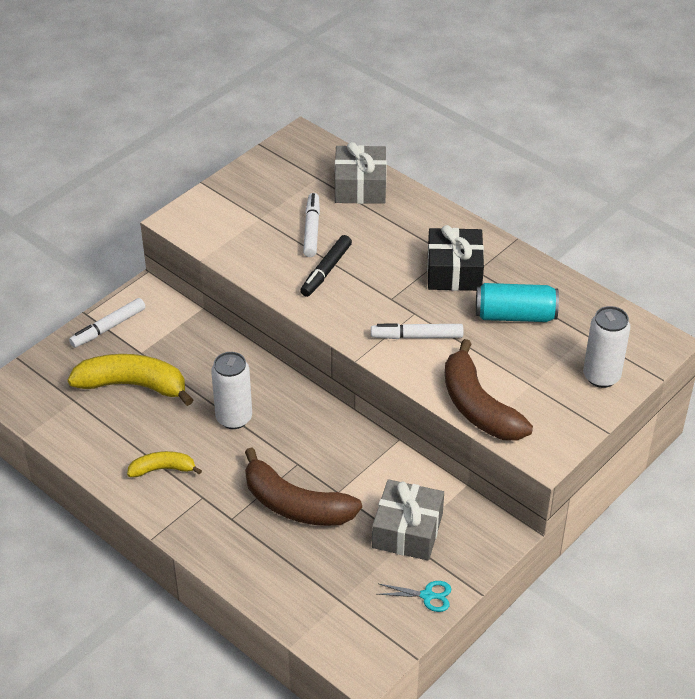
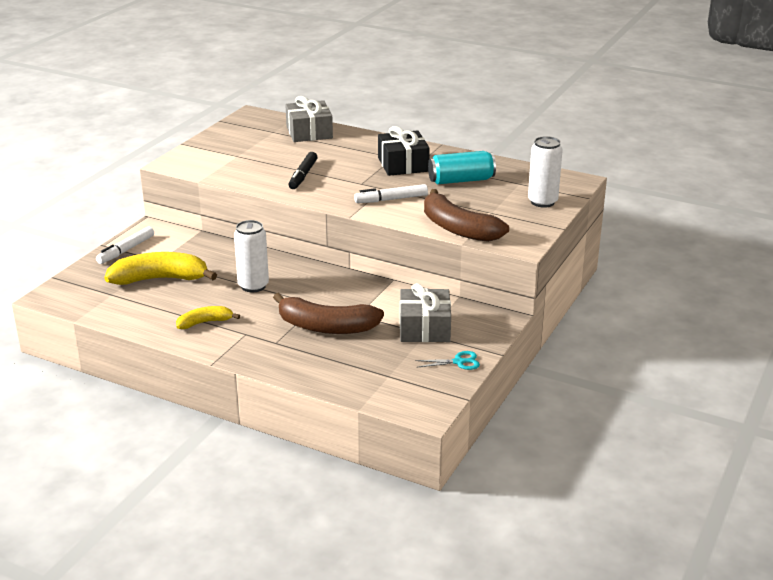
camera: 15 degrees left, 15 degrees down
(312, 230) = (281, 157): white marker -> none

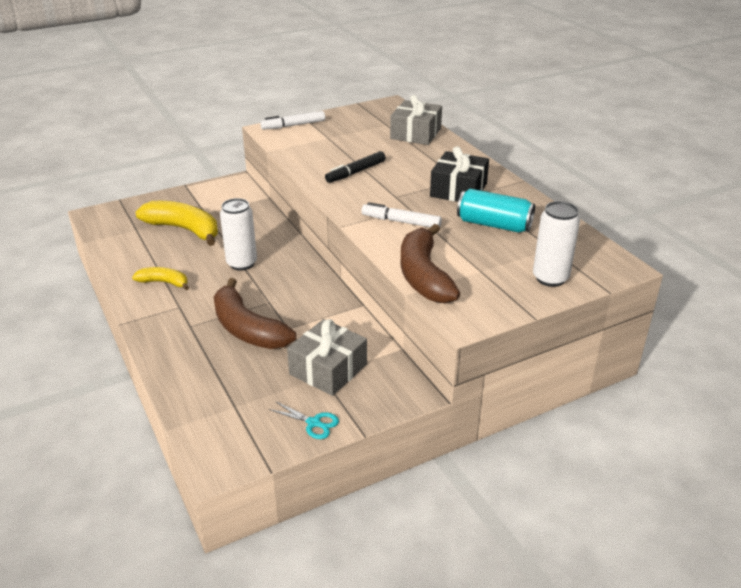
camera: 35 degrees right, 5 degrees up
(126, 250) = (194, 195): white marker -> white marker (293, 125)

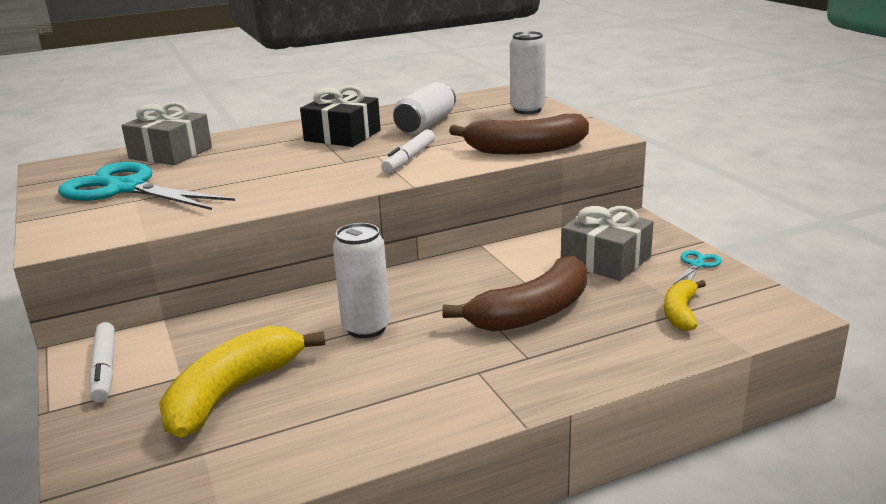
camera: 85 degrees left, 10 degrees down
(164, 282) = (407, 394): yellow banana -> yellow banana (680, 313)
(293, 125) = (60, 225): white marker -> white marker (104, 369)
(348, 132) = (125, 188): none -> turquoise scissors
(355, 172) = (265, 181): black marker -> none
(494, 224) = (425, 124): turquoise can -> white can

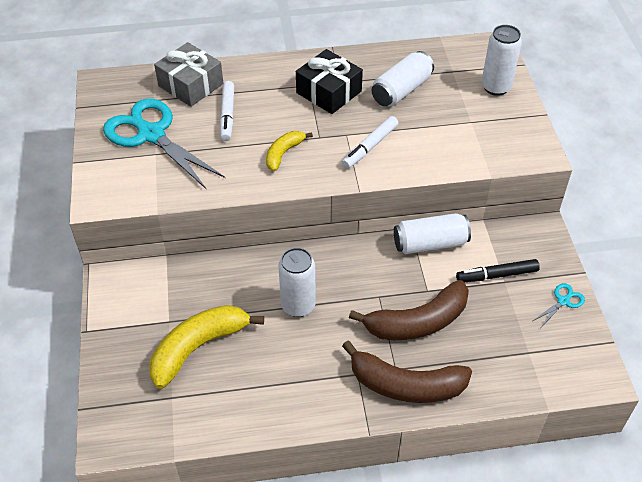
camera: 15 degrees right, 25 degrees up
(104, 369) = (123, 299): white marker -> white marker (227, 115)
(511, 251) = (430, 243): none -> white can
(526, 149) = (467, 158): brown banana -> brown banana (406, 385)
(605, 260) = (496, 275): grey gift -> black marker
(680, 313) = (522, 353): yellow banana -> yellow banana (283, 153)

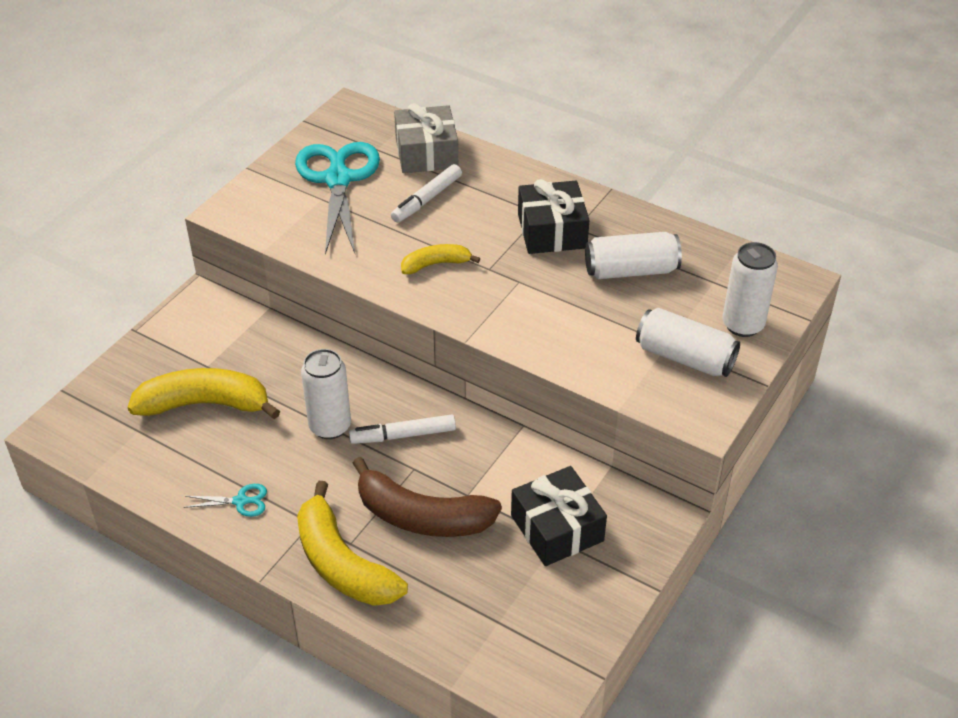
camera: 40 degrees right, 5 degrees down
(370, 146) = (528, 306): white marker -> white marker (403, 435)
(406, 385) = (343, 563): brown banana -> yellow banana
(430, 243) = (524, 453): white can -> white can (685, 357)
(496, 275) = (557, 528): black marker -> black gift
(563, 301) = (598, 601): turquoise scissors -> turquoise scissors (241, 501)

